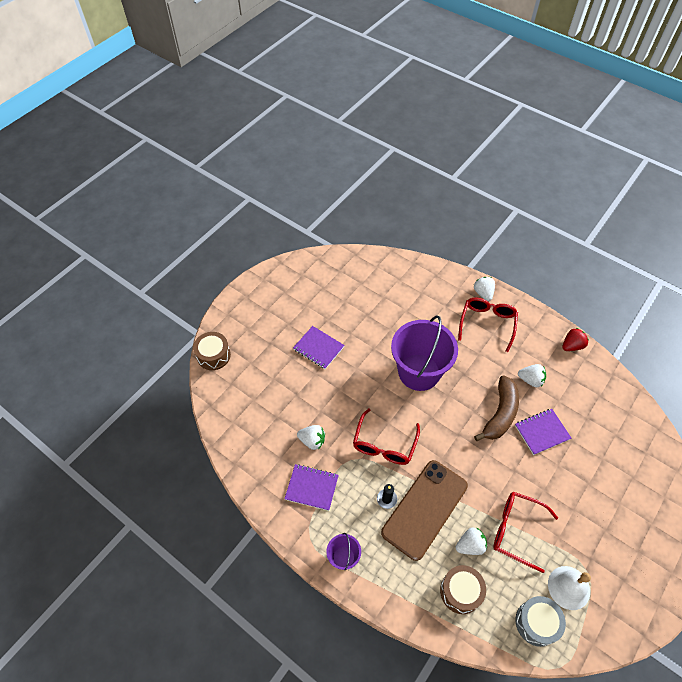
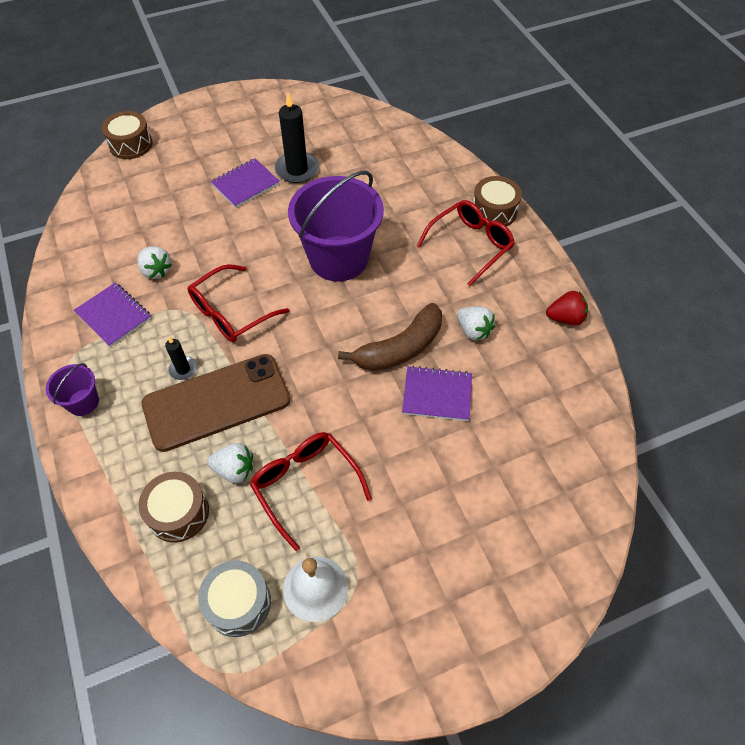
camera: 30 degrees right, 0 degrees up
(318, 348) = (245, 184): purple notebook -> purple notebook turned 75 degrees clockwise
(343, 321) = (297, 170): none -> black candle
(483, 293) = (494, 211): white strawberry -> brown drum

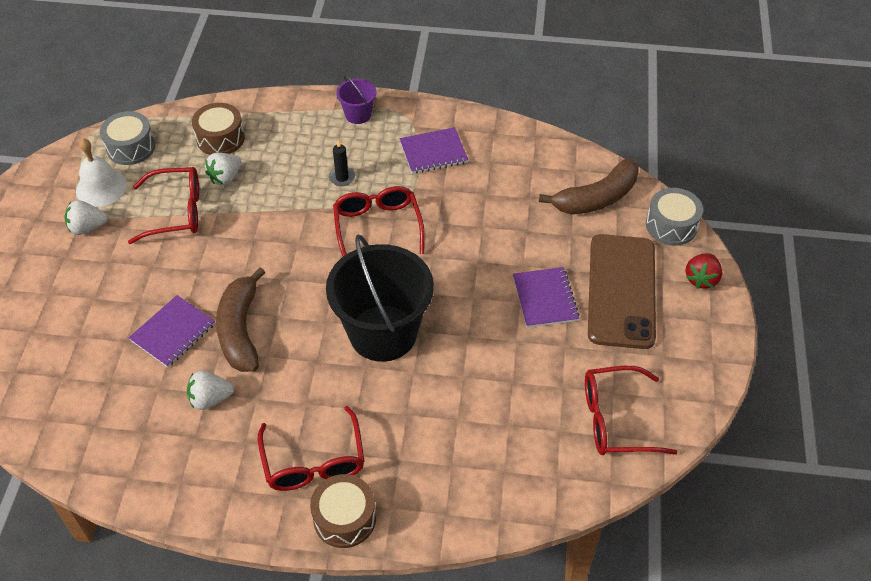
camera: 120 degrees right, 5 degrees down
(121, 191) = (596, 198): none -> brown banana
(131, 144) = (671, 225): brown drum -> grey drum
(156, 270) = (467, 193): white strawberry -> white strawberry (87, 227)
(216, 402) = (293, 187): brown phone -> brown phone (621, 291)
(297, 170) = (541, 354): black candle -> none
(324, 121) = (616, 420): none -> red glasses
(338, 258) = (383, 333): purple bucket -> black bucket
(565, 318) = (156, 491): red strawberry -> red strawberry (701, 279)

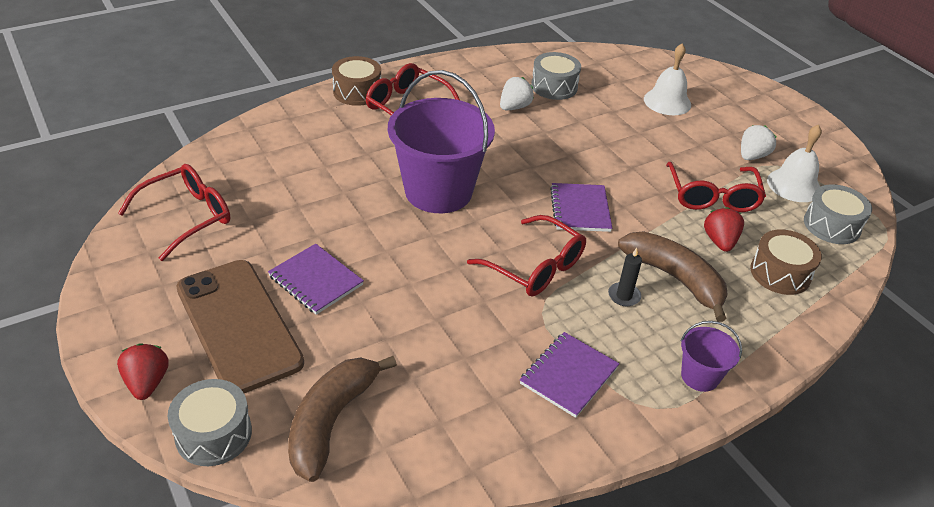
camera: 140 degrees right, 10 degrees down
(62, 323) = (667, 102): none -> white bell
(137, 407) = (554, 86): none -> grey drum
(173, 332) = (590, 127): purple notebook -> purple notebook (580, 209)
(175, 212) = (712, 196): red glasses -> red glasses turned 45 degrees counterclockwise
(225, 177) = (720, 241): white strawberry -> red strawberry
(240, 330) = (547, 147): brown banana -> brown banana (674, 278)
(383, 333) = (438, 191): black bucket -> purple bucket

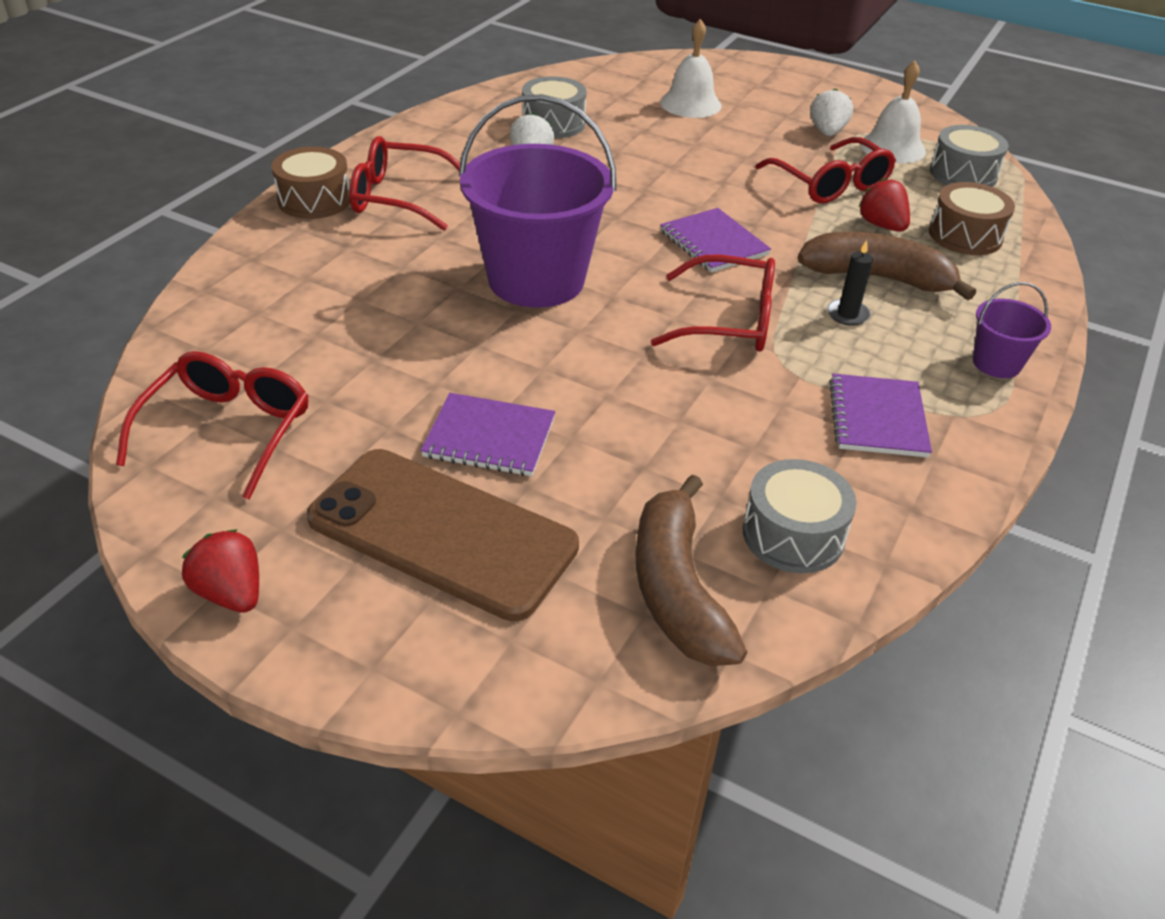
camera: 30 degrees left, 0 degrees up
(147, 383) = (389, 661): red strawberry -> red strawberry (231, 593)
(213, 434) = (547, 677): grey drum -> grey drum (793, 534)

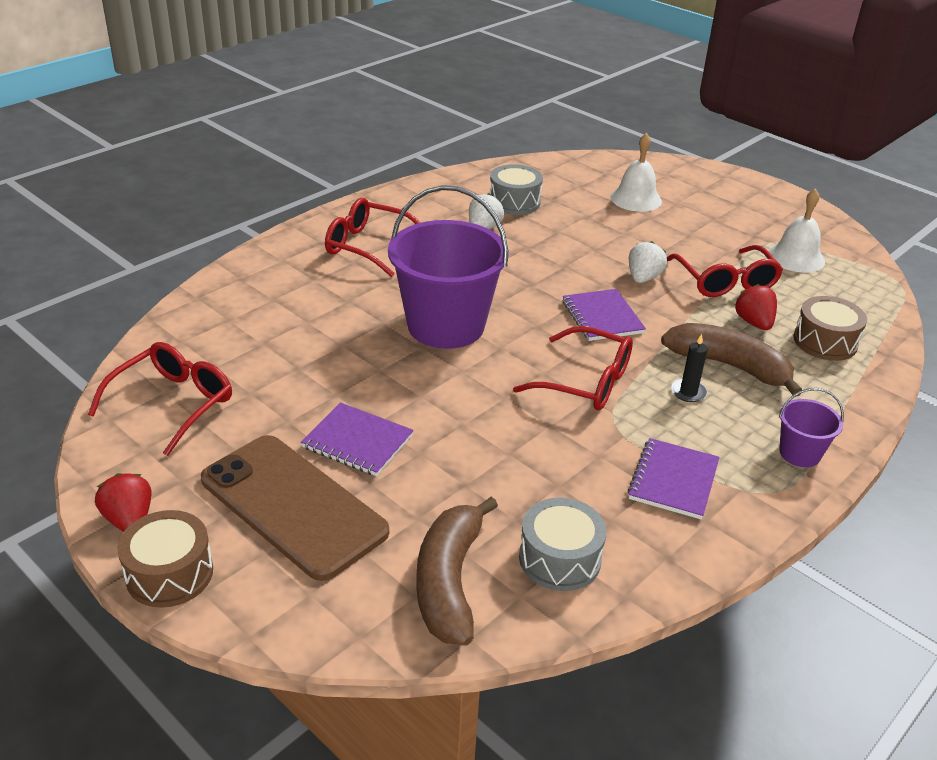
camera: 15 degrees right, 5 degrees down
(314, 200) = (304, 240): brown drum -> brown drum (169, 573)
(827, 132) = (743, 237): white strawberry -> white strawberry (643, 278)
(963, 174) = (849, 288): grey drum -> none

